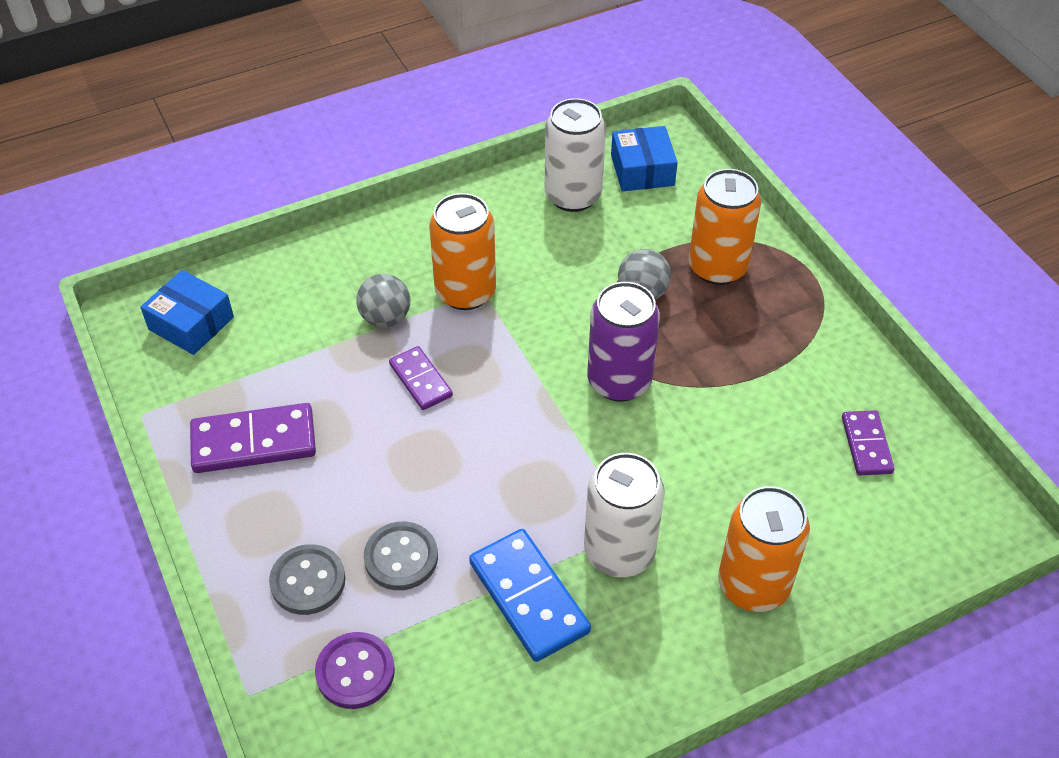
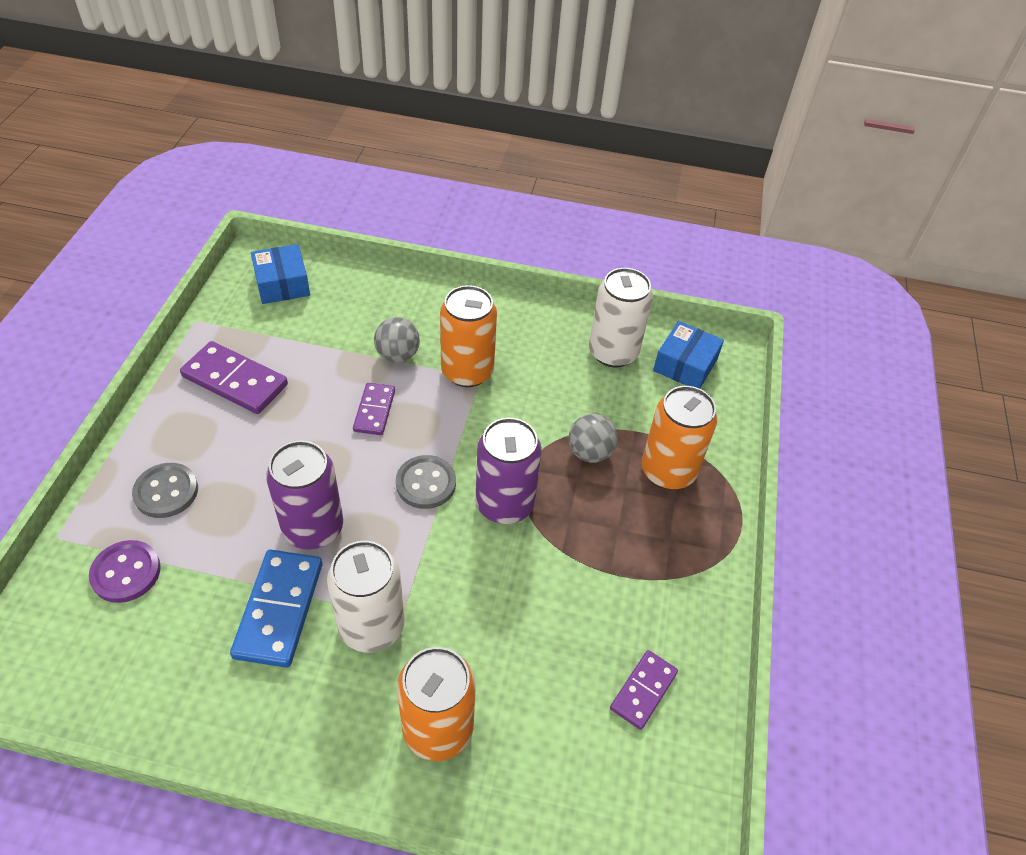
camera: 35 degrees right, 0 degrees up
(401, 557) = (234, 519): grey button -> grey button (426, 483)
(481, 514) = (313, 528): none -> purple can

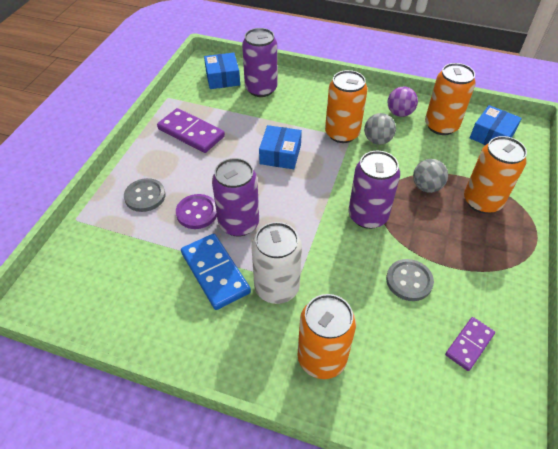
camera: 10 degrees right, 0 degrees up
(126, 573) = (117, 243): purple button -> purple button (197, 212)
(279, 609) = (215, 273): blue domino -> blue domino turned 45 degrees counterclockwise
(343, 301) = (261, 89): none -> purple can
(374, 411) = (280, 154): purple domino -> blue box
(398, 355) = (296, 122): grey ball -> grey ball (377, 140)
(426, 483) = (314, 200): grey button -> grey button (409, 281)
(553, 334) = (399, 113): none -> purple ball
(613, 352) = (441, 126): white can -> orange can

